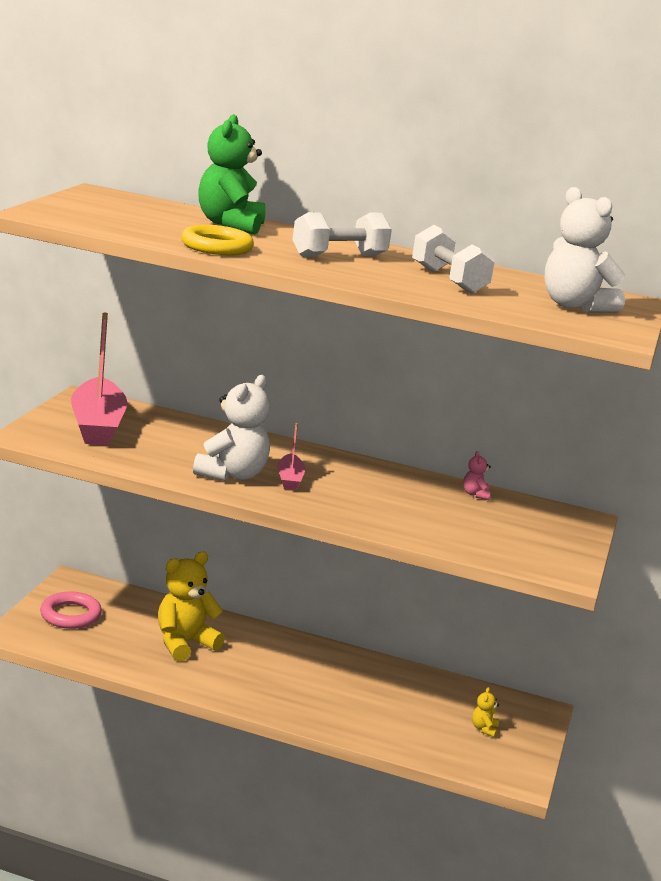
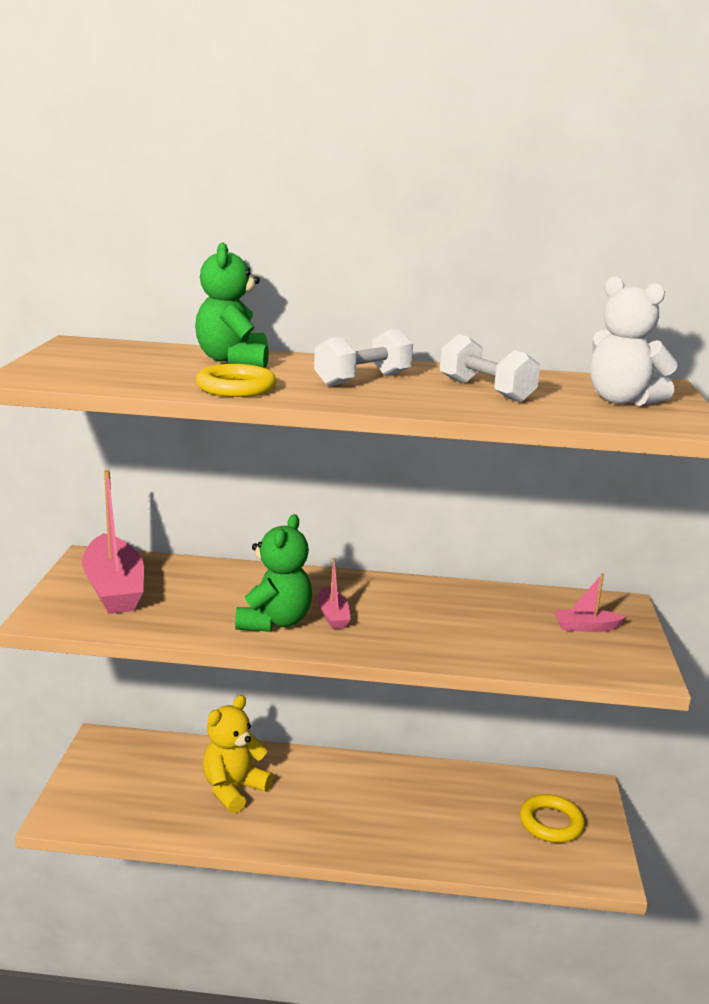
camera: 10 degrees left, 0 degrees up
(70, 615) = (109, 781): pink ring -> none
(232, 475) = (274, 622): white teddy bear -> green teddy bear
(475, 494) = (513, 597): pink teddy bear -> none
(484, 729) = (551, 823): yellow teddy bear -> yellow ring
(532, 529) = (586, 627): none -> pink boat

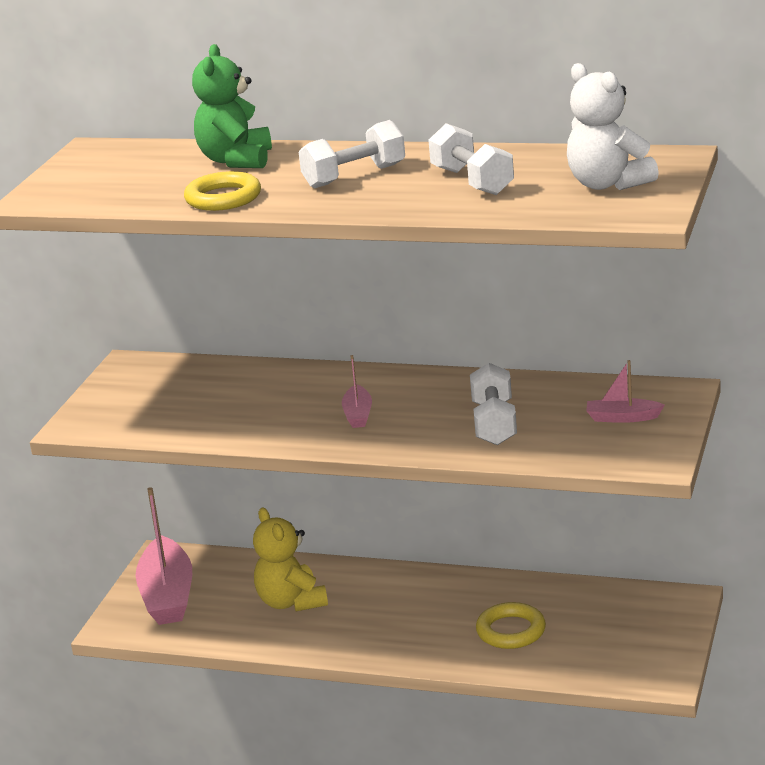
camera: 15 degrees right, 5 degrees up
(114, 588) = (147, 394): pink boat -> pink boat (168, 595)
(233, 789) = (291, 602): yellow teddy bear -> yellow teddy bear turned 75 degrees counterclockwise
(274, 622) = (296, 423): green teddy bear -> none
(469, 629) = (494, 423): none -> white dumbbell
(551, 823) = (623, 632): yellow ring -> yellow ring (511, 631)

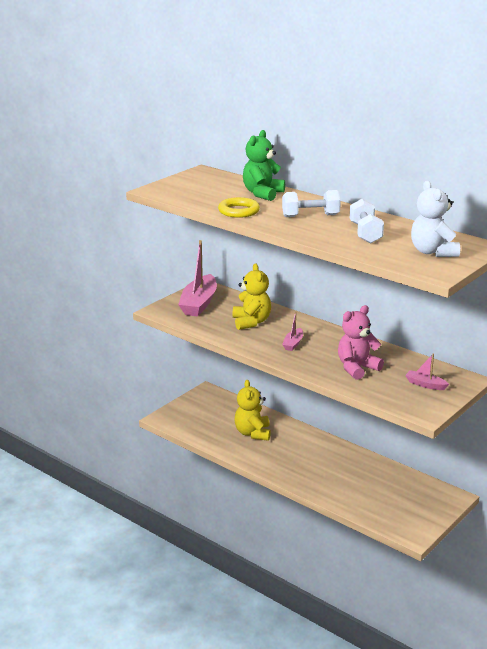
camera: 20 degrees right, 0 degrees up
(168, 595) = (197, 411): pink boat -> pink boat (199, 303)
(258, 399) = (251, 322): none -> yellow teddy bear
(494, 423) = (357, 368): white dumbbell -> pink teddy bear
(511, 631) = (351, 483): yellow ring -> none

